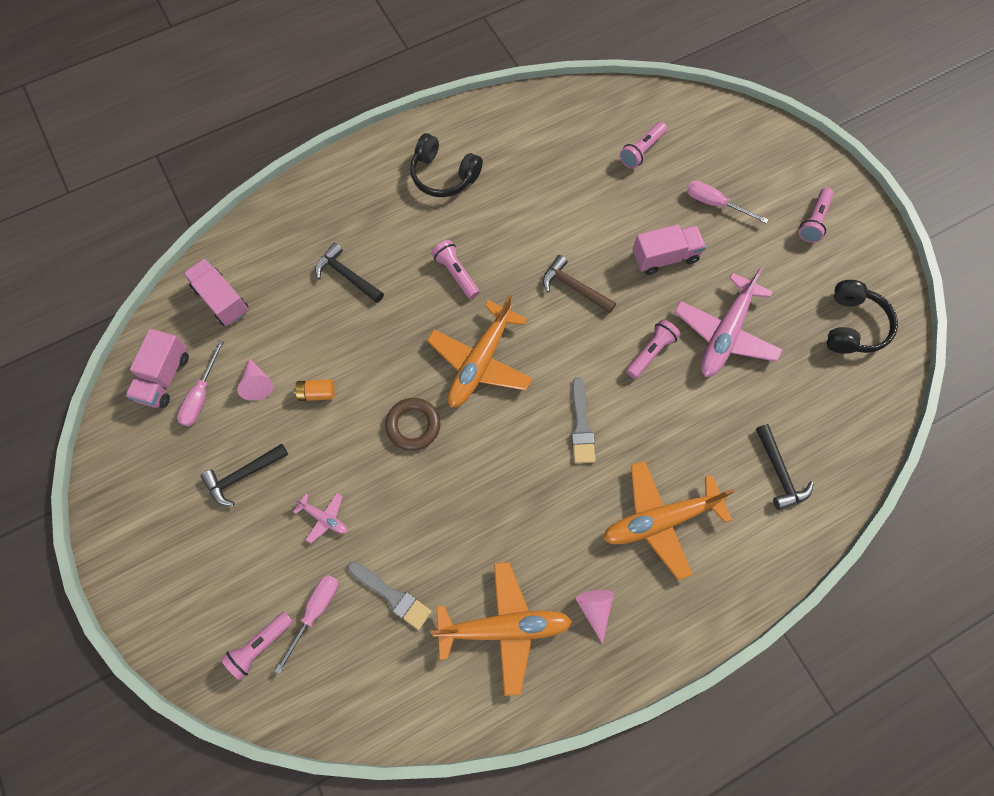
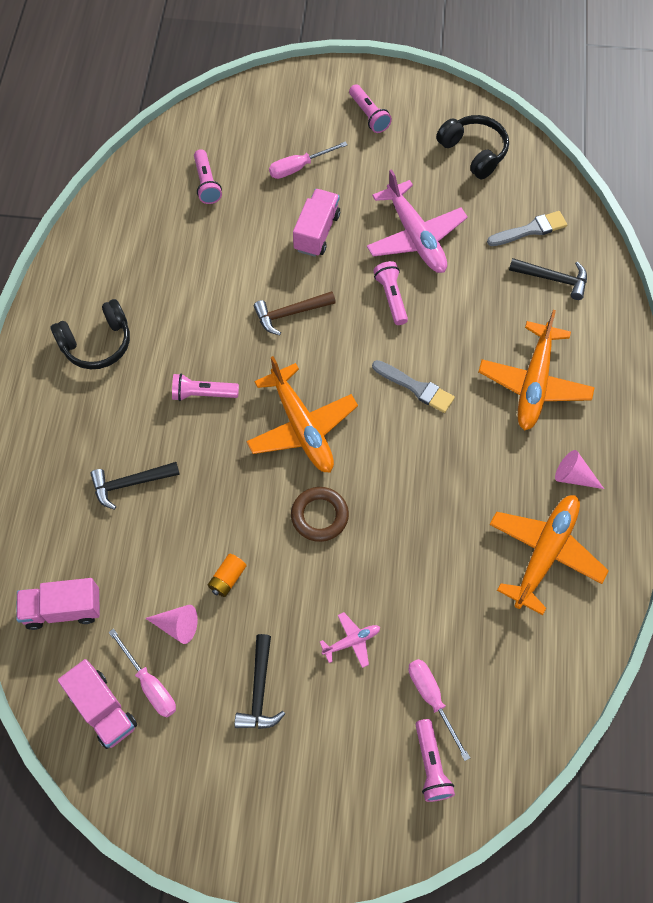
camera: 55 degrees left, 5 degrees down
(392, 595) = (460, 625): grey brush -> grey brush (530, 230)

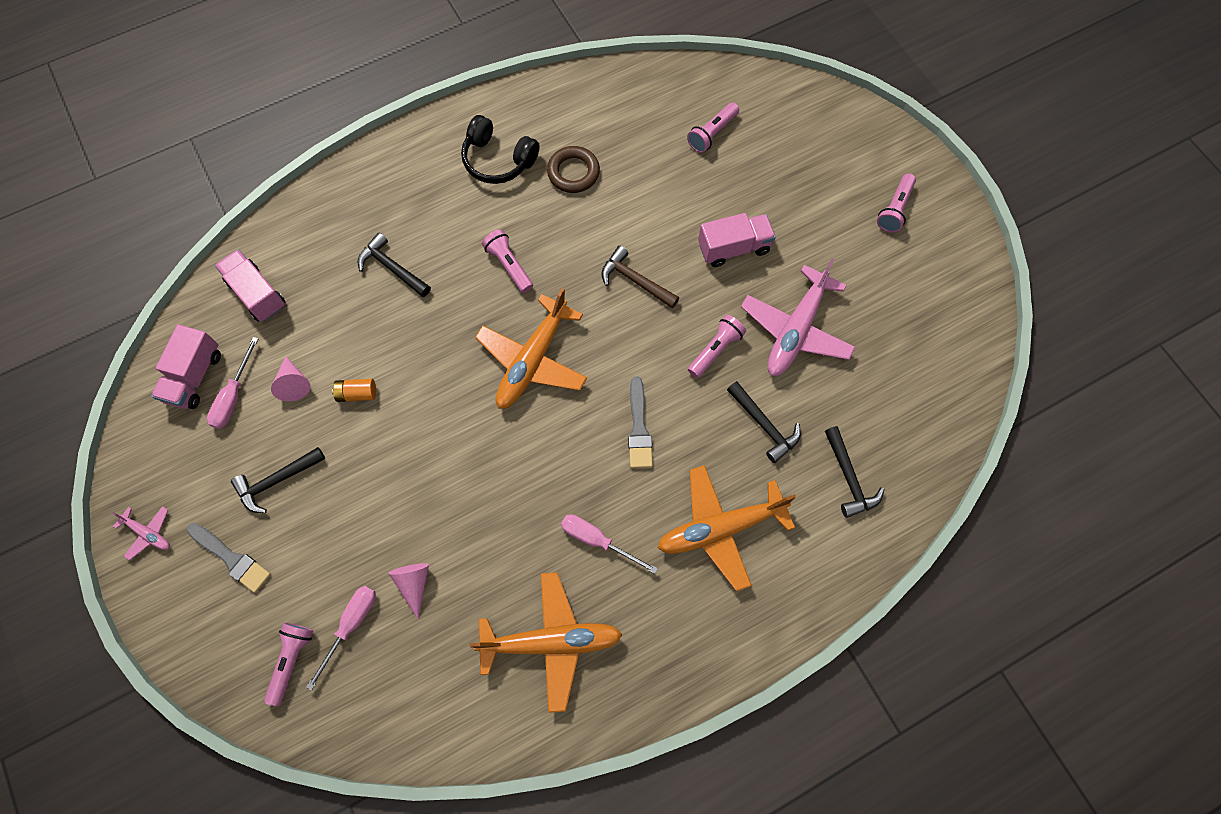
camera: 55 degrees right, 5 degrees up
(299, 167) = (789, 190): pink screwdriver -> pink screwdriver (597, 540)
(319, 516) = (459, 428): brown ring -> brown ring (573, 172)
(351, 641) = (362, 526): pink plane -> pink plane (148, 533)
(431, 765) = (291, 660): pink flashlight -> pink flashlight turned 150 degrees clockwise
(473, 152) = (932, 321): black headphones -> none
(475, 304) = (764, 425): none -> black hammer
(530, 230) = (887, 424): grey brush -> grey brush (231, 558)
(573, 476) = (648, 622): pink cone -> pink cone (414, 583)

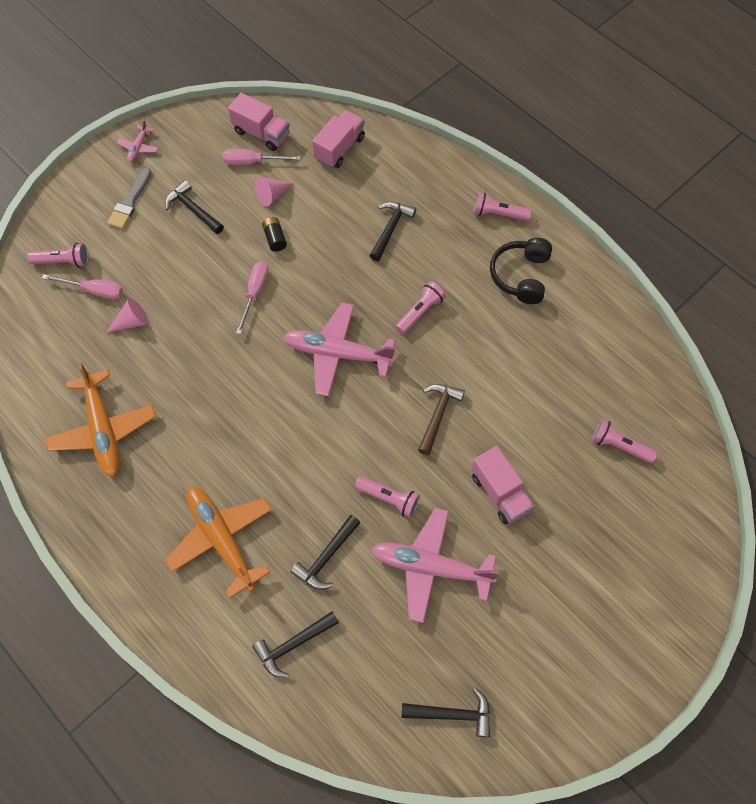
camera: 75 degrees right, 5 degrees down
(194, 376) = (261, 133): pink truck -> pink truck turned 150 degrees counterclockwise
(357, 394) = (275, 238): orange battery -> black battery
(532, 360) = (337, 353): orange plane -> pink plane
(573, 172) = (530, 337): brown ring -> none
(597, 540) = (191, 443): pink screwdriver -> pink screwdriver (255, 293)
(639, 428) = (297, 452): grey brush -> none
(894, 209) = (599, 641): pink flashlight -> pink flashlight (498, 214)
(940, 348) = (452, 714): none -> black hammer

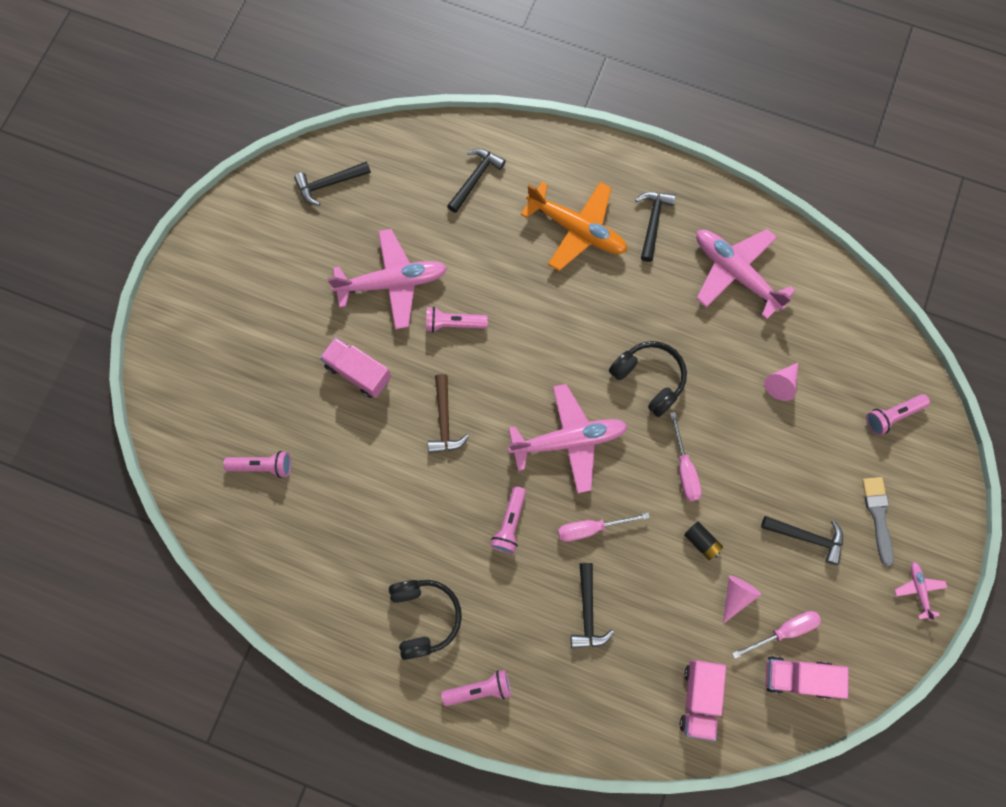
camera: 155 degrees right, 10 degrees up
(94, 290) = (840, 399): pink screwdriver -> pink screwdriver (591, 528)
(103, 429) = (735, 273): orange plane -> pink plane
(240, 373) = (649, 379): none -> black headphones
(326, 557) = (483, 253): black hammer -> black hammer (652, 222)

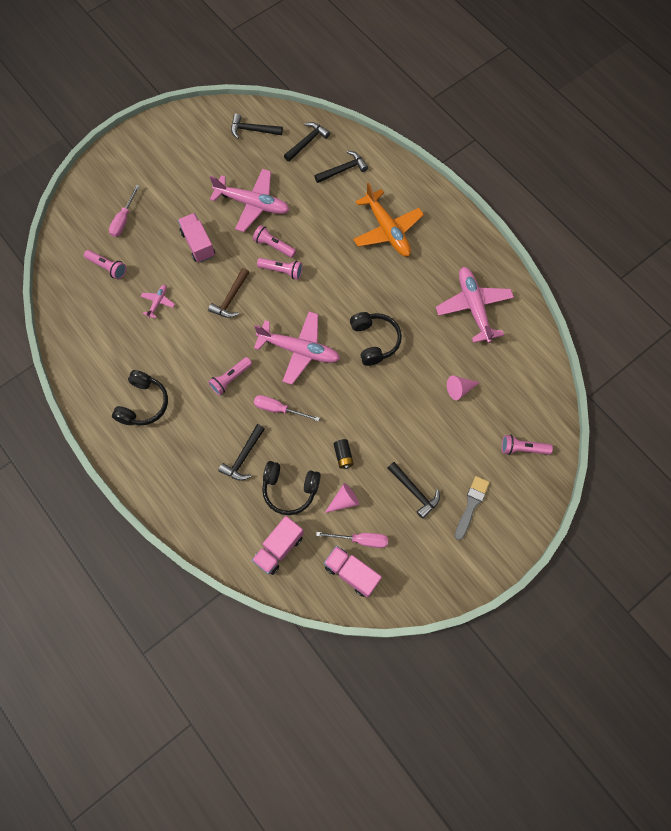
camera: 30 degrees right, 5 degrees down
(479, 689) = (147, 464): pink flashlight -> pink flashlight (282, 271)
(652, 222) = (439, 250): black hammer -> black hammer (307, 142)
(666, 619) = (290, 489): none -> black headphones
(684, 469) = (361, 406): pink screwdriver -> pink screwdriver (123, 220)
(918, 590) = (468, 566): pink plane -> pink plane (158, 302)

